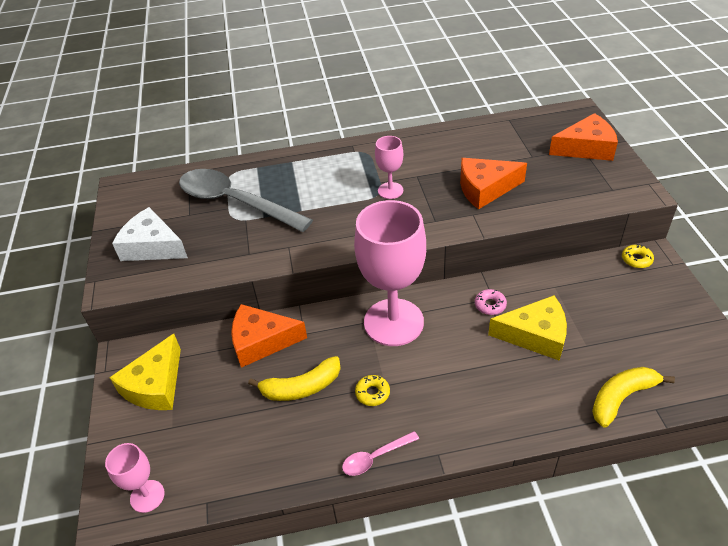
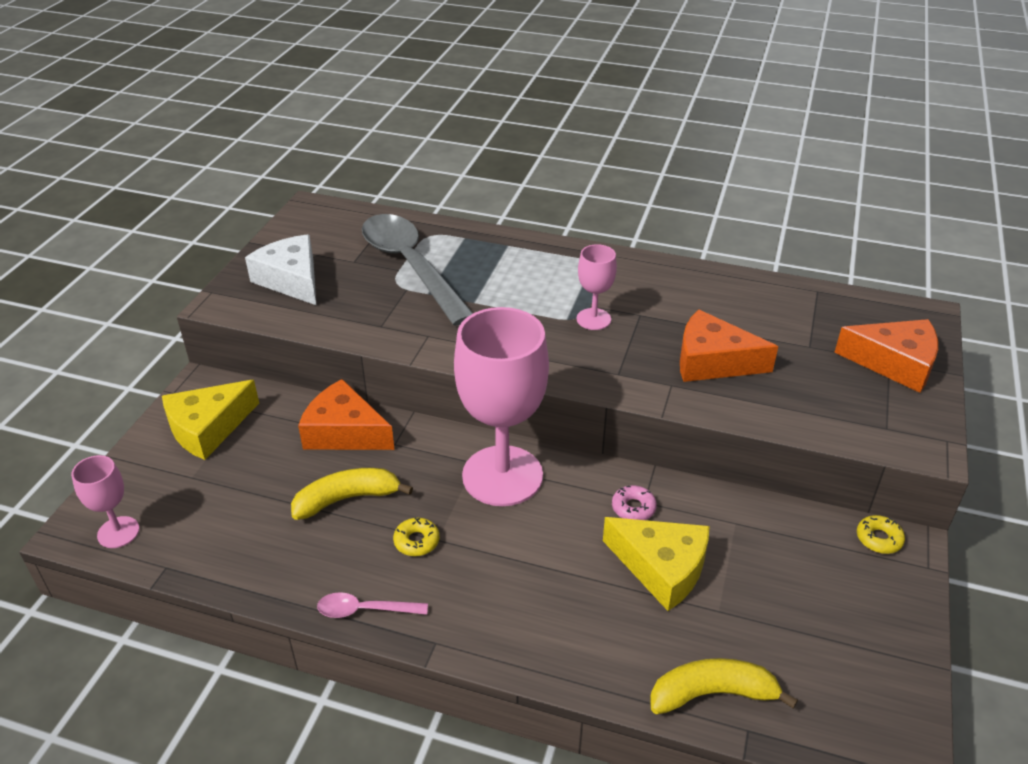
camera: 25 degrees right, 5 degrees down
(301, 387) = (347, 499): yellow banana -> yellow banana turned 150 degrees clockwise

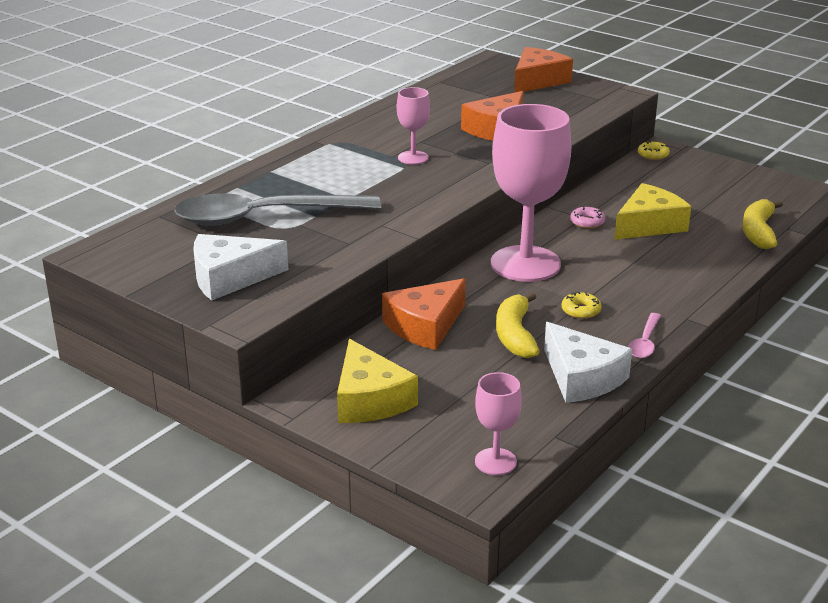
camera: 70 degrees left, 10 degrees down
(277, 567) = (581, 377): none -> white cheese

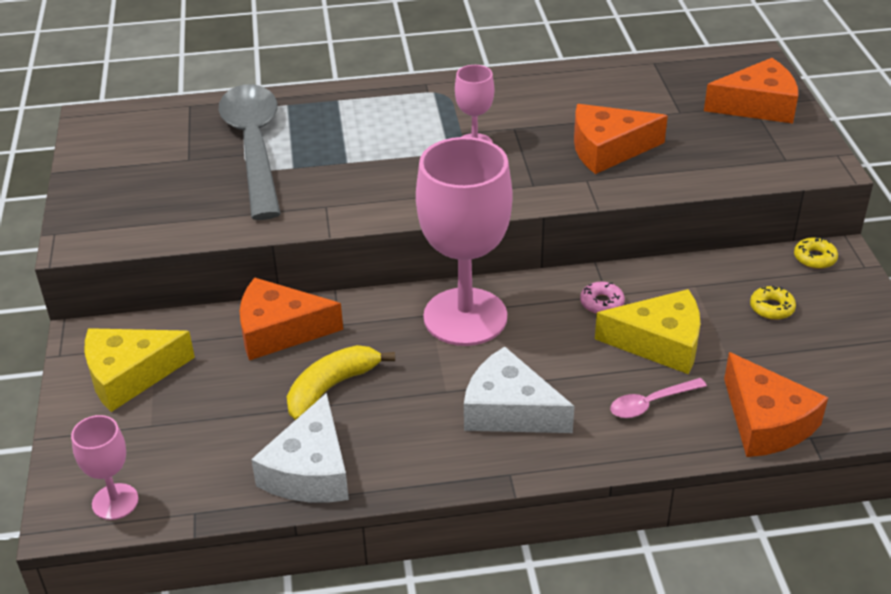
camera: 45 degrees right, 10 degrees up
(230, 278) = (135, 196): white cheese -> white cheese (509, 410)
(263, 217) = (254, 147): grey spoon -> grey spoon turned 45 degrees clockwise
(370, 399) = (130, 375): yellow cheese -> yellow cheese turned 45 degrees clockwise
(581, 310) = (428, 399): yellow donut -> yellow donut (771, 308)
(645, 342) = (425, 473): pink spoon -> pink spoon (650, 403)
(758, 232) = (766, 422): yellow banana -> orange cheese

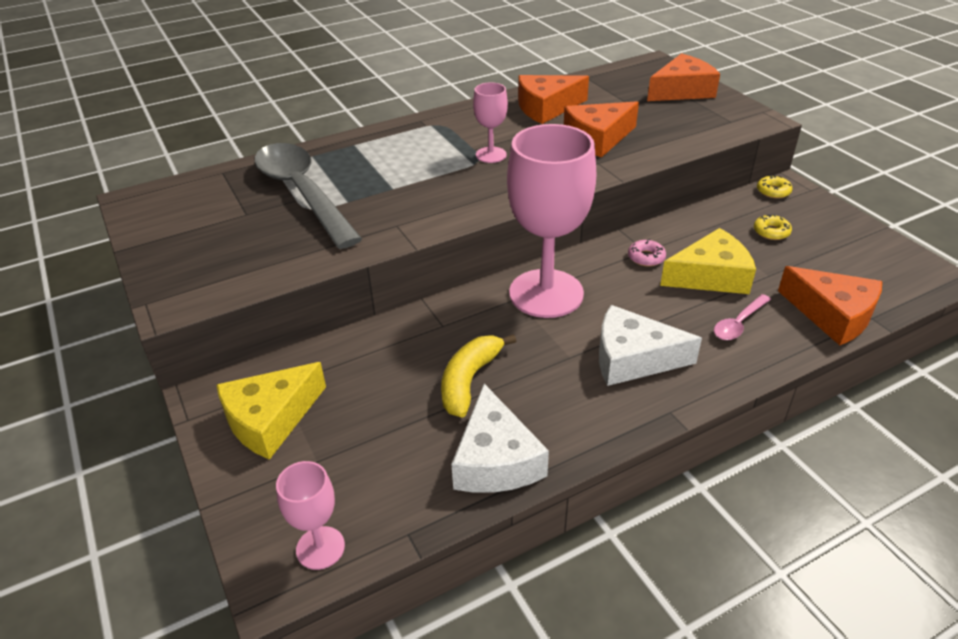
camera: 20 degrees left, 0 degrees up
(279, 330) = (392, 343): orange cheese -> orange cheese (546, 108)

